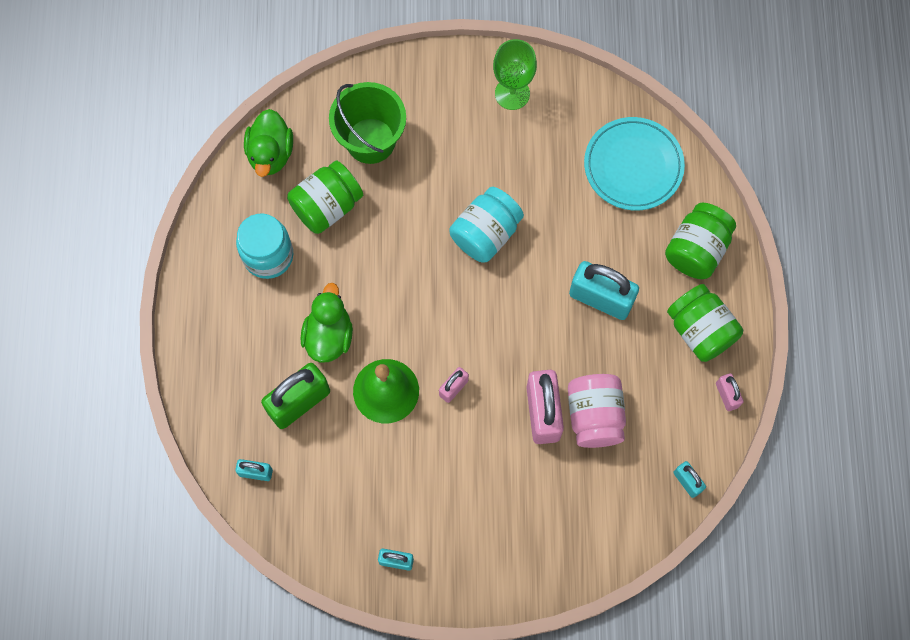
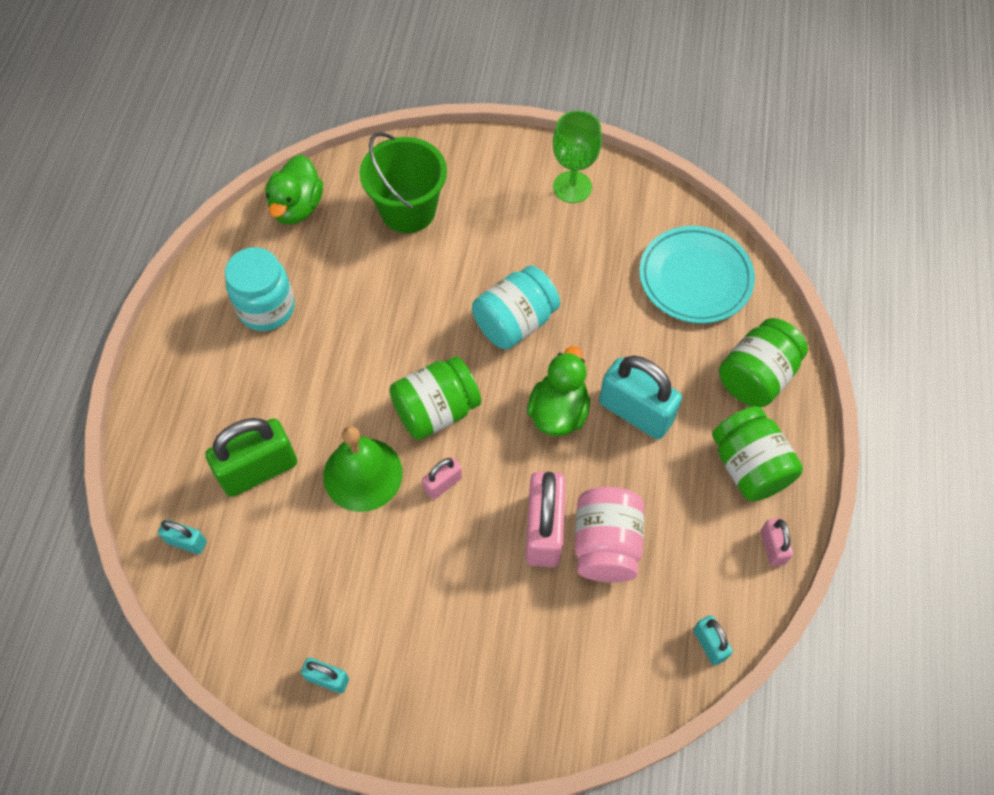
camera: 10 degrees right, 10 degrees down
(327, 206) = (344, 268): green jar -> green jar (436, 411)
(329, 336) = (312, 403): green duck -> green duck (558, 412)

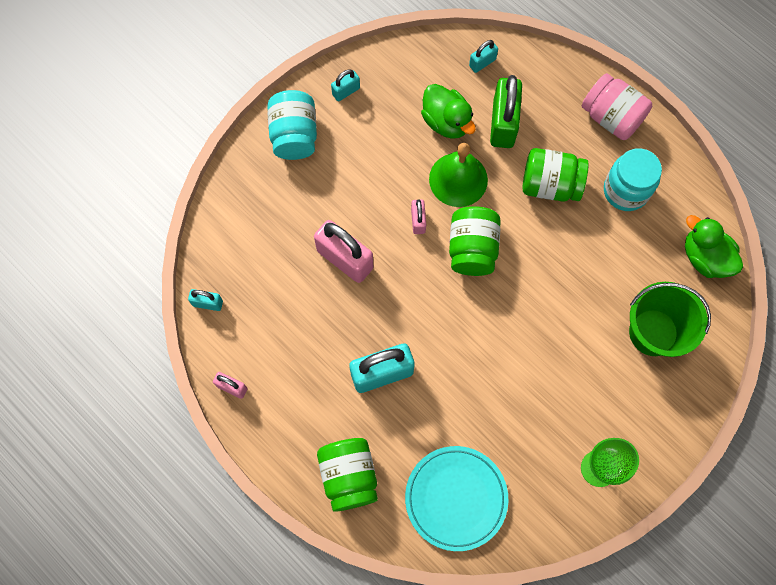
camera: 125 degrees right, 10 degrees up
(515, 322) = (505, 343): turquoise jar -> turquoise jar (294, 135)
(558, 412) = (417, 324): green duck -> green duck (446, 122)
(606, 544) = (309, 288): pink jar -> pink jar (611, 117)
(749, 466) = (292, 417): green jar -> green jar (550, 185)

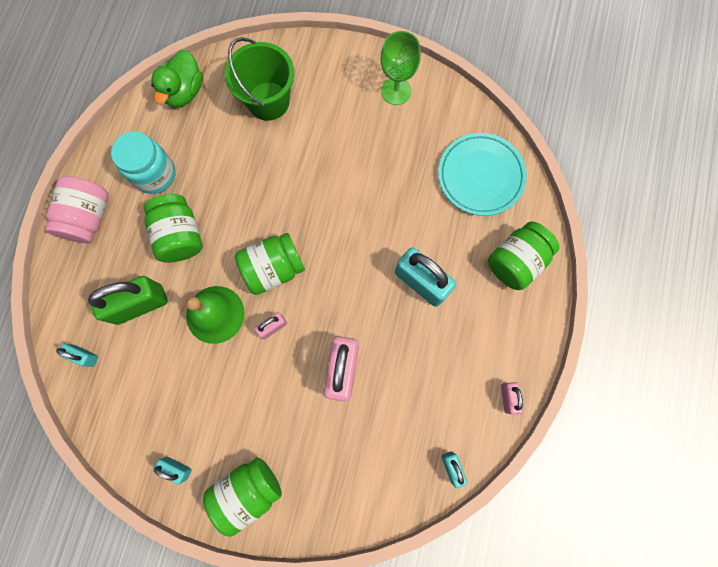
camera: 120 degrees left, 5 degrees up
(294, 135) = (248, 490): turquoise jar -> green jar
(446, 122) = (162, 355): green duck -> none

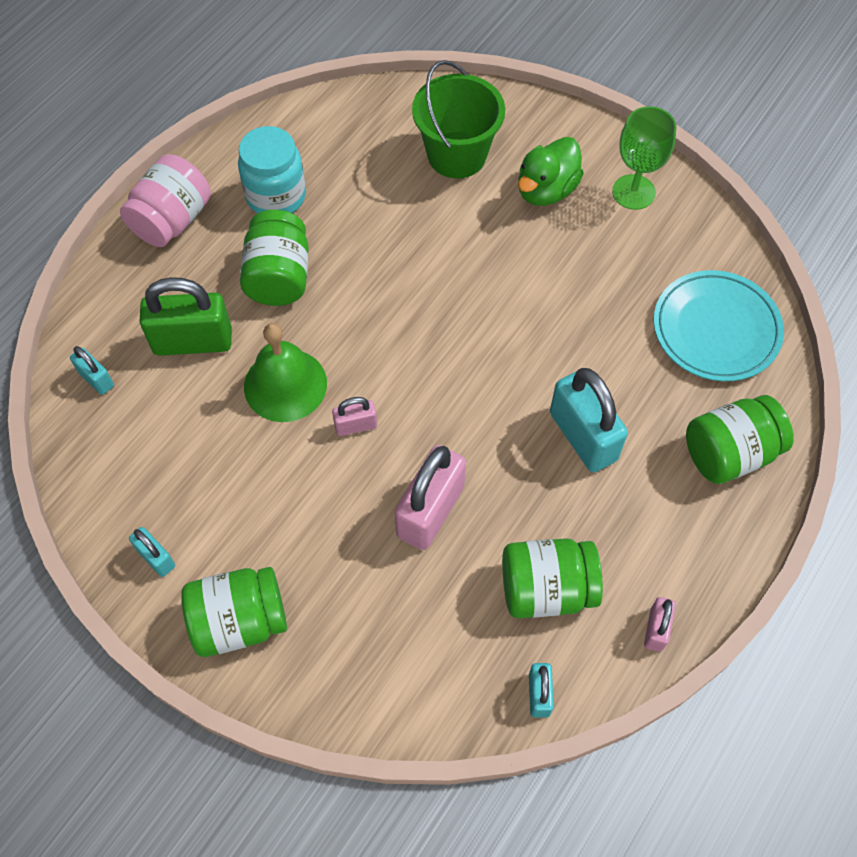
camera: 20 degrees right, 15 degrees down
(184, 92) = (352, 114): green duck -> green duck (546, 190)
(273, 268) = (385, 354): green jar -> green jar (546, 589)

